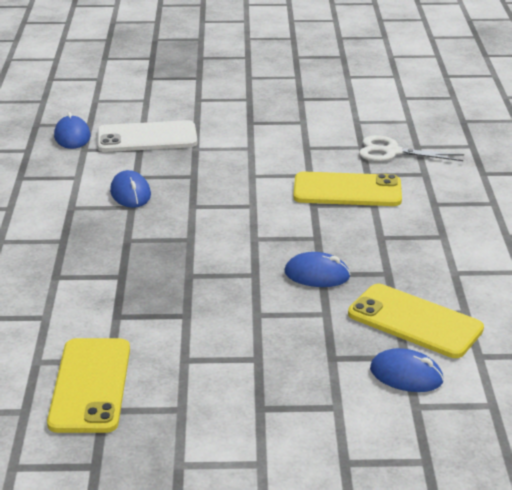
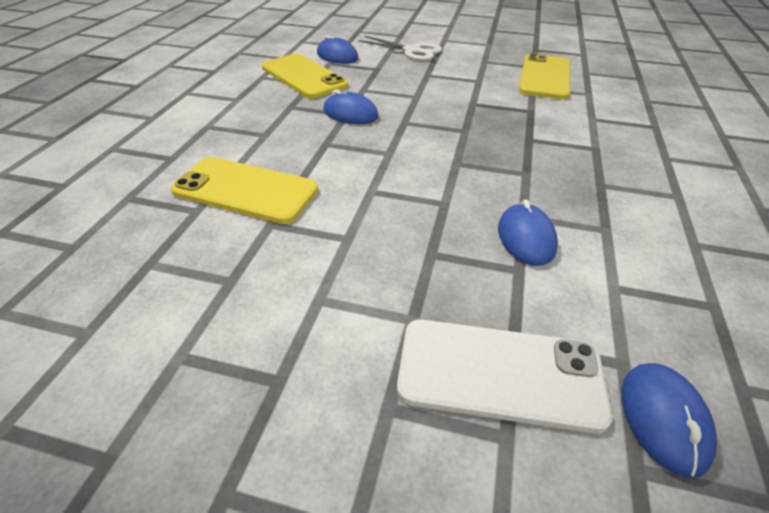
camera: 165 degrees left, 10 degrees up
(392, 152) = (120, 243): white scissors -> white scissors (412, 51)

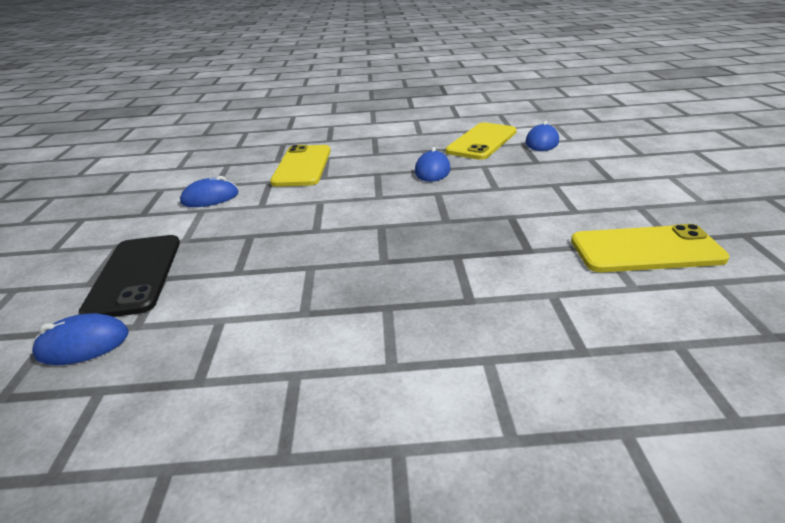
camera: 75 degrees right, 10 degrees down
(412, 51) = (606, 167): white scissors -> none
(499, 373) = (135, 275): white phone -> black phone
(526, 238) = (278, 271): blue mouse -> blue mouse (210, 198)

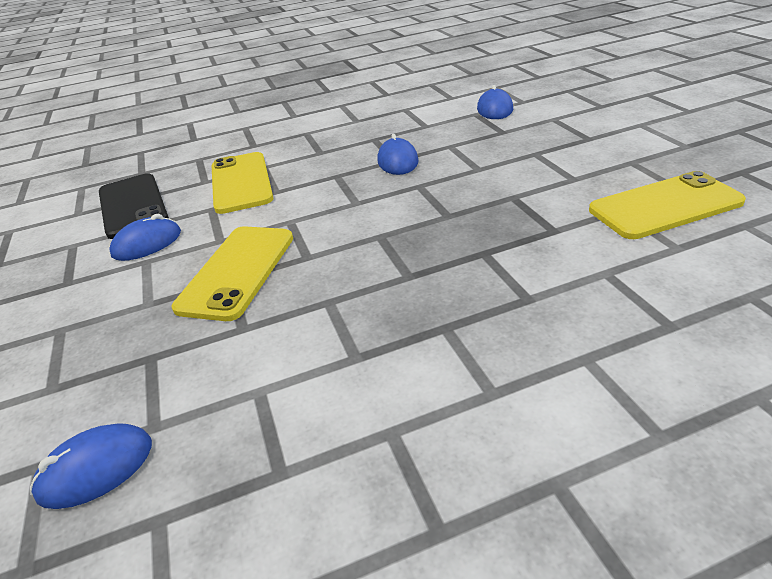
camera: 15 degrees left, 5 degrees up
(135, 275) = (110, 363): black phone -> black phone (133, 206)
(482, 141) = (431, 119): yellow phone -> yellow phone (237, 271)

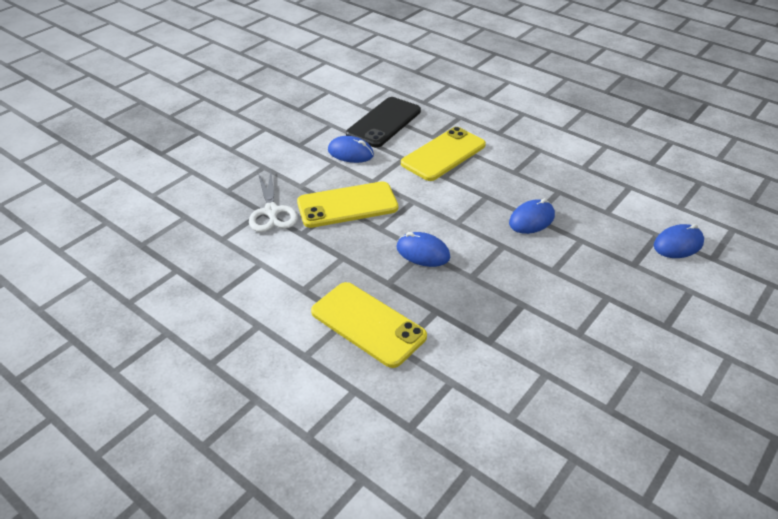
camera: 55 degrees right, 5 degrees up
(96, 469) = (191, 235): blue mouse -> blue mouse (423, 252)
(163, 347) = (272, 212): none -> white scissors
(665, 206) = (570, 401): yellow phone -> yellow phone (368, 324)

